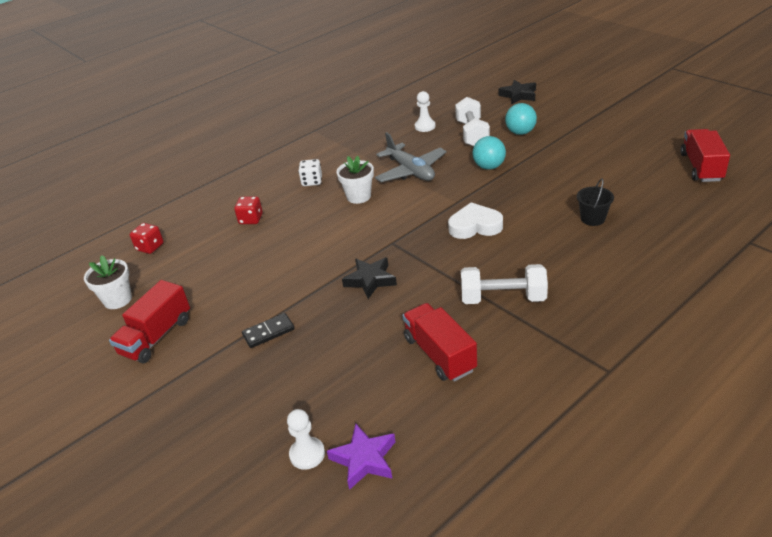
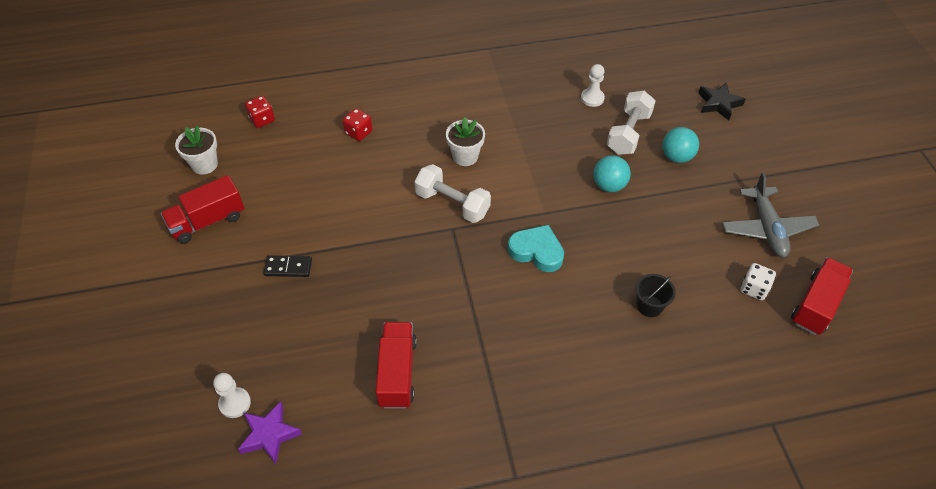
camera: 25 degrees right, 15 degrees up
(312, 181) = (439, 115): white dice -> white dice (753, 289)
(370, 280) = (403, 260): black star -> none
(411, 171) = (534, 150): grey plane -> grey plane (766, 228)
(475, 226) = (536, 251): white heart -> turquoise heart
(503, 298) = (493, 347): white dumbbell -> white dumbbell (452, 204)

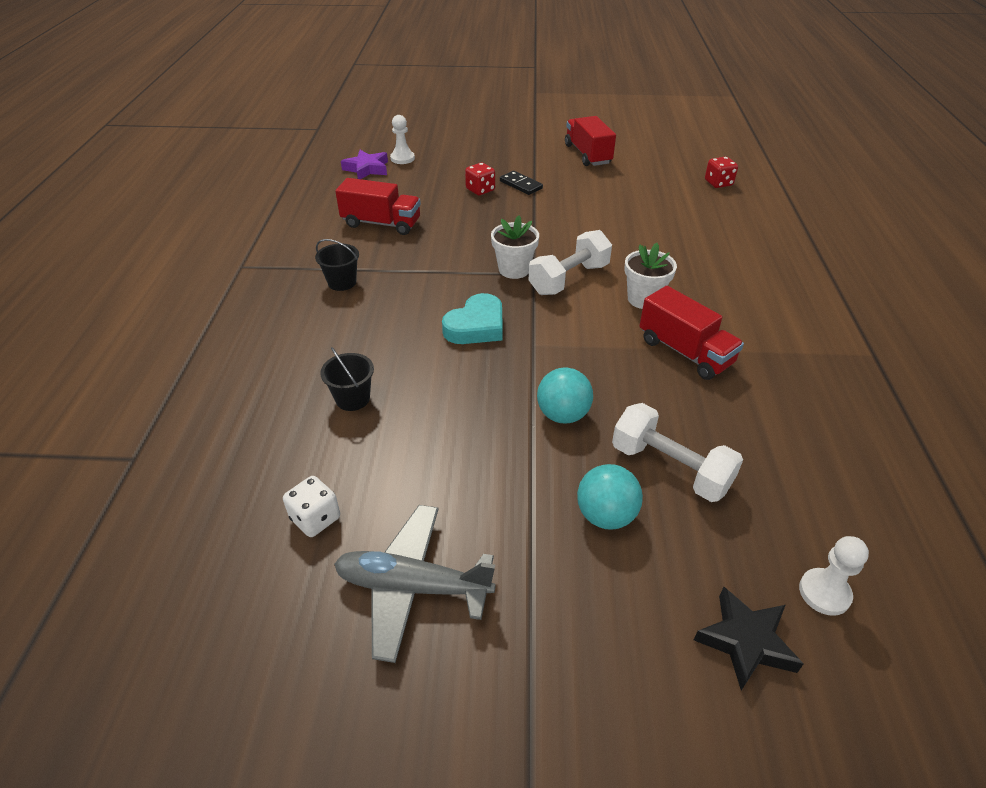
camera: 105 degrees right, 10 degrees down
(204, 164) = (657, 155): white flower pot -> white flower pot (514, 269)
(288, 267) = (521, 185): black domino -> black domino turned 60 degrees counterclockwise
(358, 132) = (694, 233): red dice -> red dice (480, 190)
(512, 369) = (342, 282): none -> black bucket
(592, 98) = (758, 445): white pawn -> white pawn (824, 593)
(816, 305) = (242, 590): red truck -> red truck (685, 352)

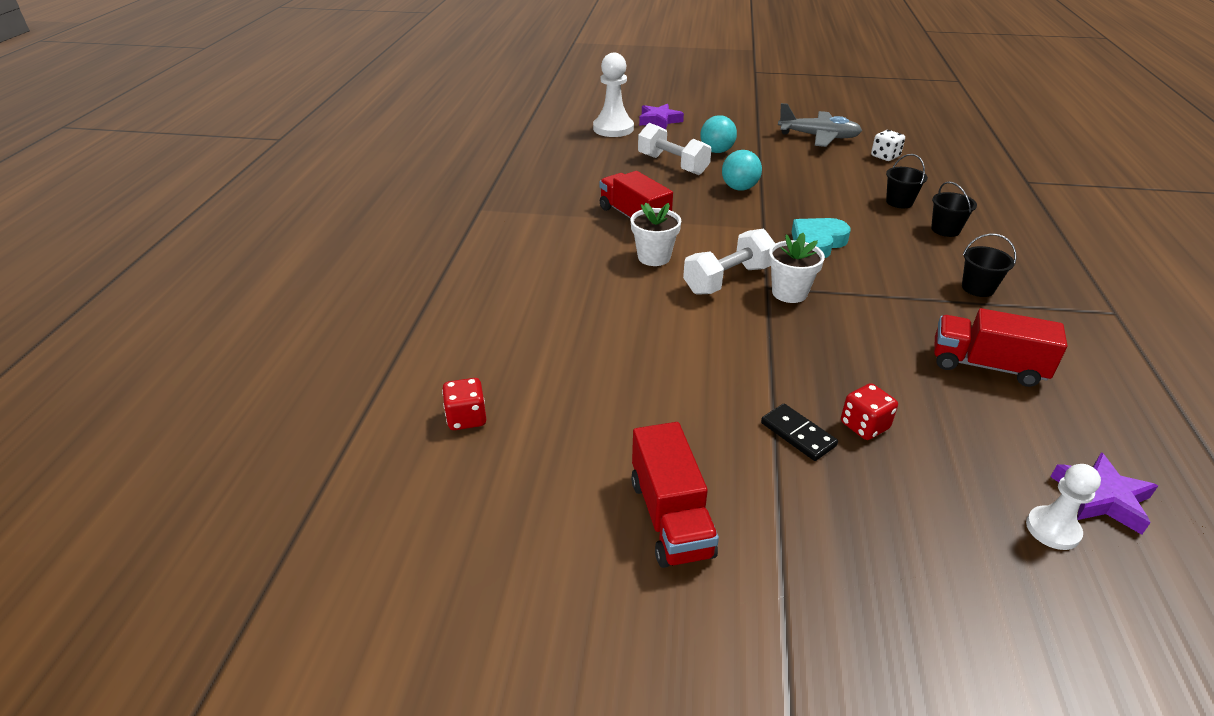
camera: 175 degrees left, 5 degrees down
(324, 353) = (945, 230): none -> black bucket
(745, 641) = (659, 121): black star -> purple star
(824, 593) = (613, 129): white pawn -> white pawn, size x1.71

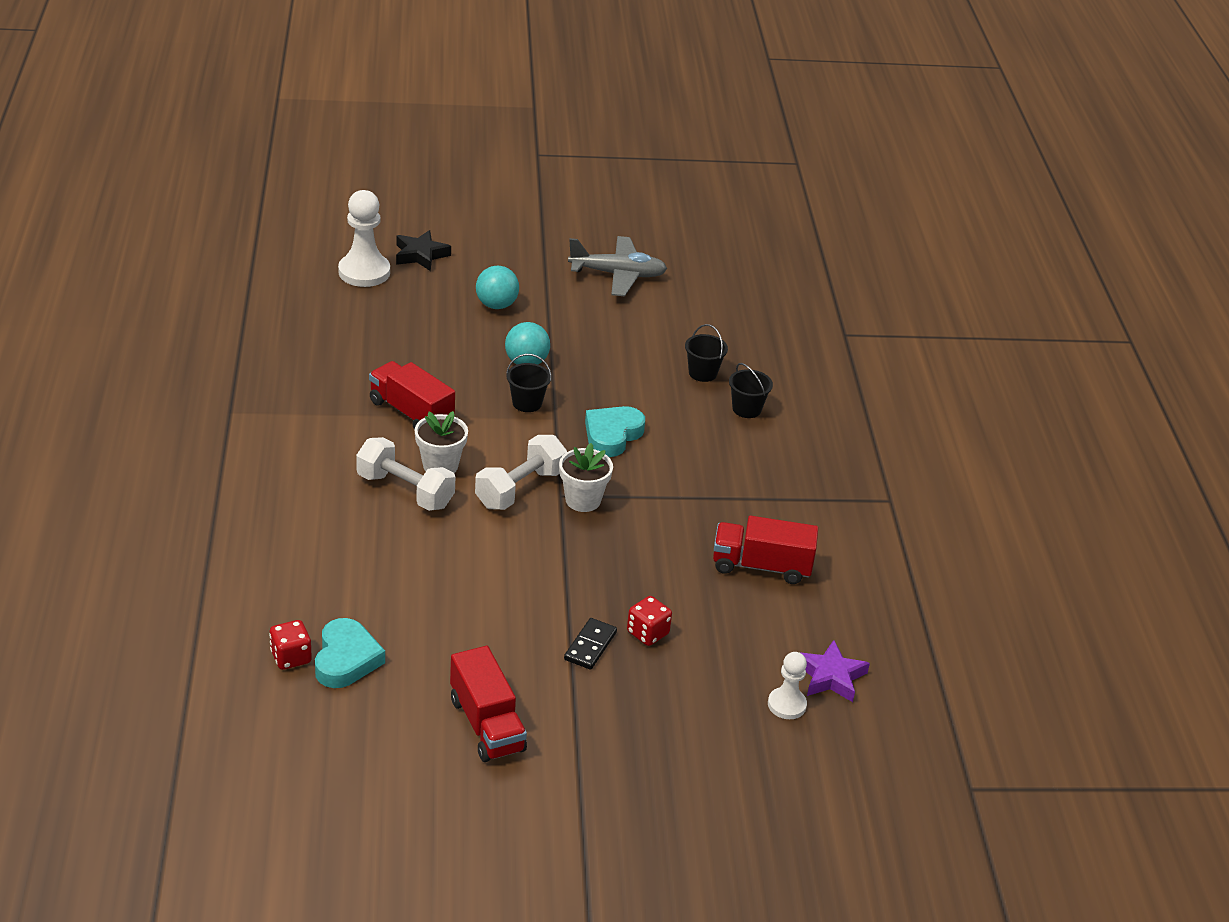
camera: 15 degrees left, 0 degrees up
(524, 425) = (346, 659): none -> turquoise heart
(659, 121) = (420, 255): purple star -> black star
(672, 165) = (445, 330): white dumbbell -> white dumbbell (405, 491)
(798, 434) = (590, 646): black domino -> black domino turned 75 degrees clockwise
(885, 156) = (693, 303): white dice -> none
(977, 288) = (767, 481): black bucket -> black bucket (527, 403)

